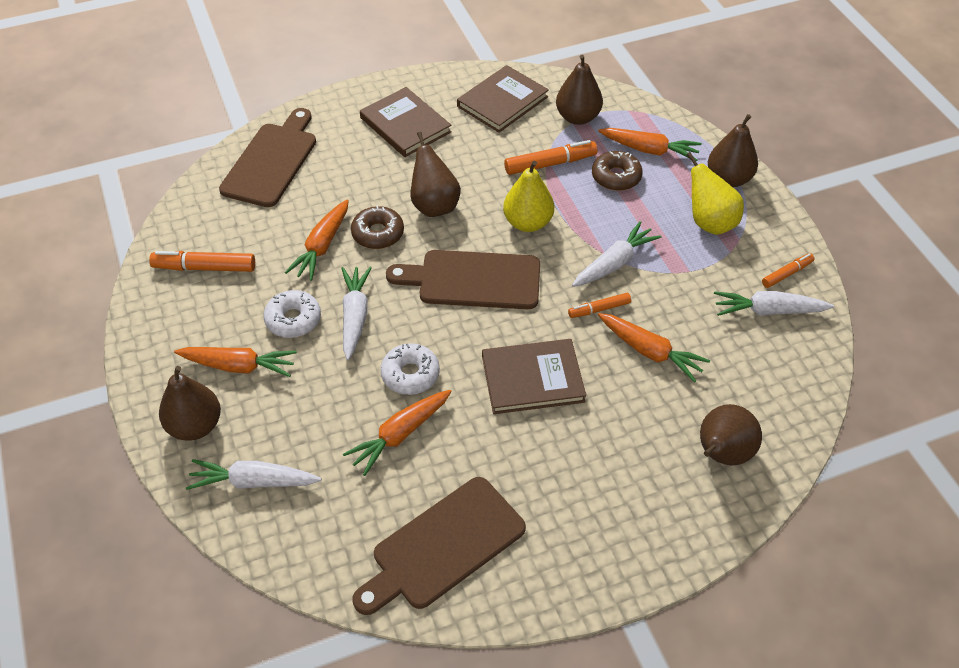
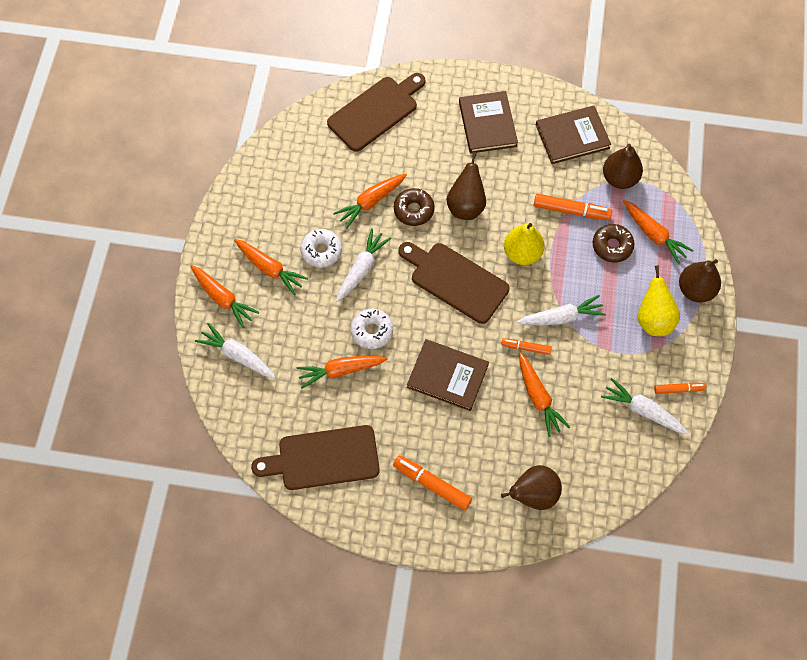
camera: 30 degrees right, 15 degrees up
(195, 426) = (223, 298): brown pear -> orange carrot
(205, 268) = (287, 181): orange marker -> orange marker (432, 485)

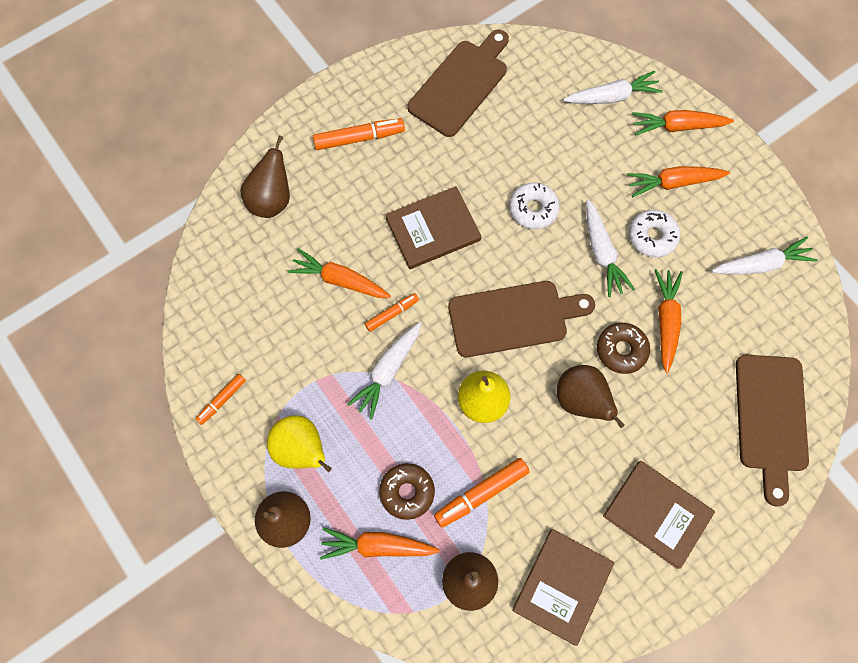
camera: 135 degrees right, 5 degrees up
(341, 371) = (521, 157): orange carrot -> none
(643, 411) = (238, 350): white carrot -> white carrot (761, 264)

